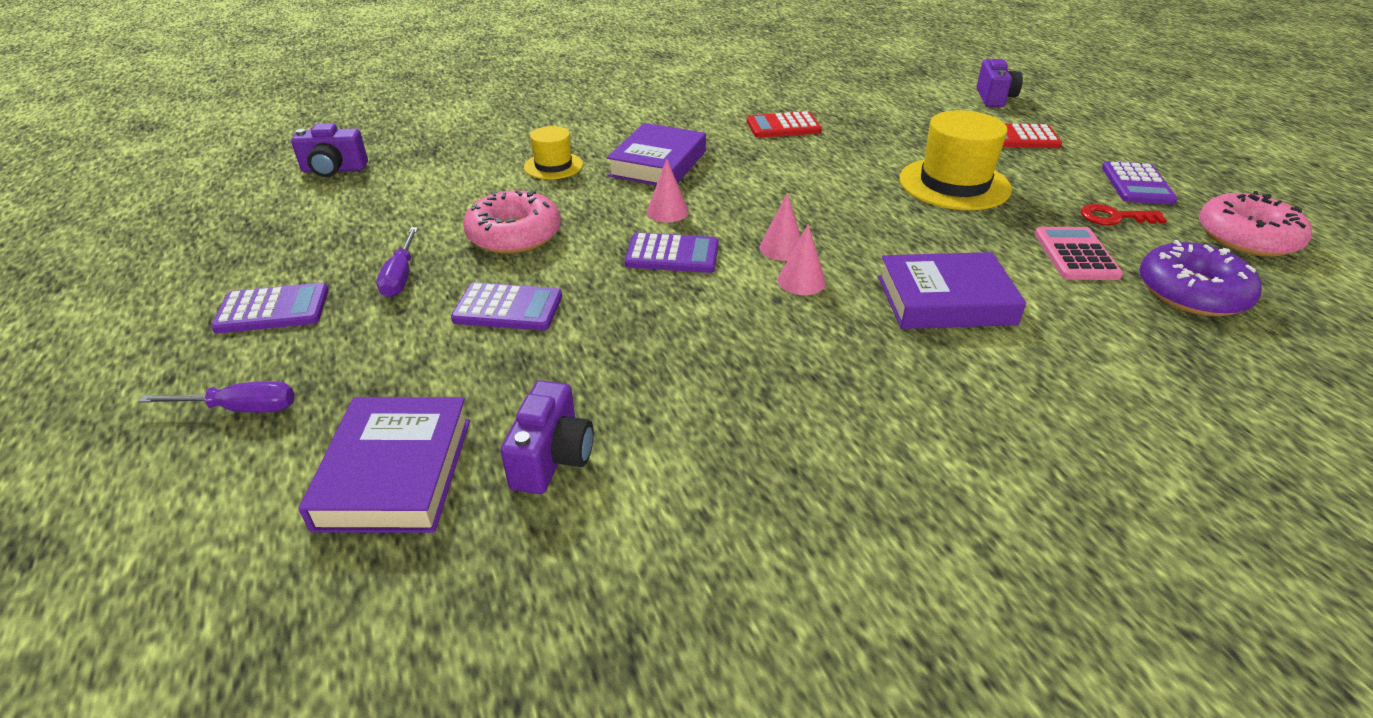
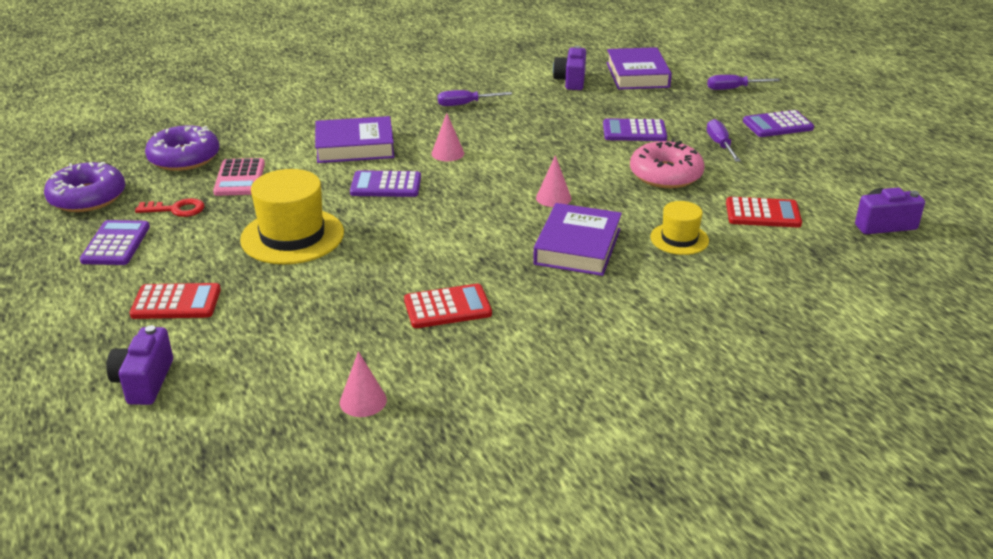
camera: 175 degrees right, 5 degrees down
(444, 185) = (763, 214): none -> red calculator
(672, 254) = (540, 166): purple calculator -> purple calculator (386, 185)
(781, 391) = (465, 104): none -> purple screwdriver
(782, 248) = (459, 173): pink cone -> pink cone (363, 401)
(1247, 237) = (87, 197): pink donut -> purple donut

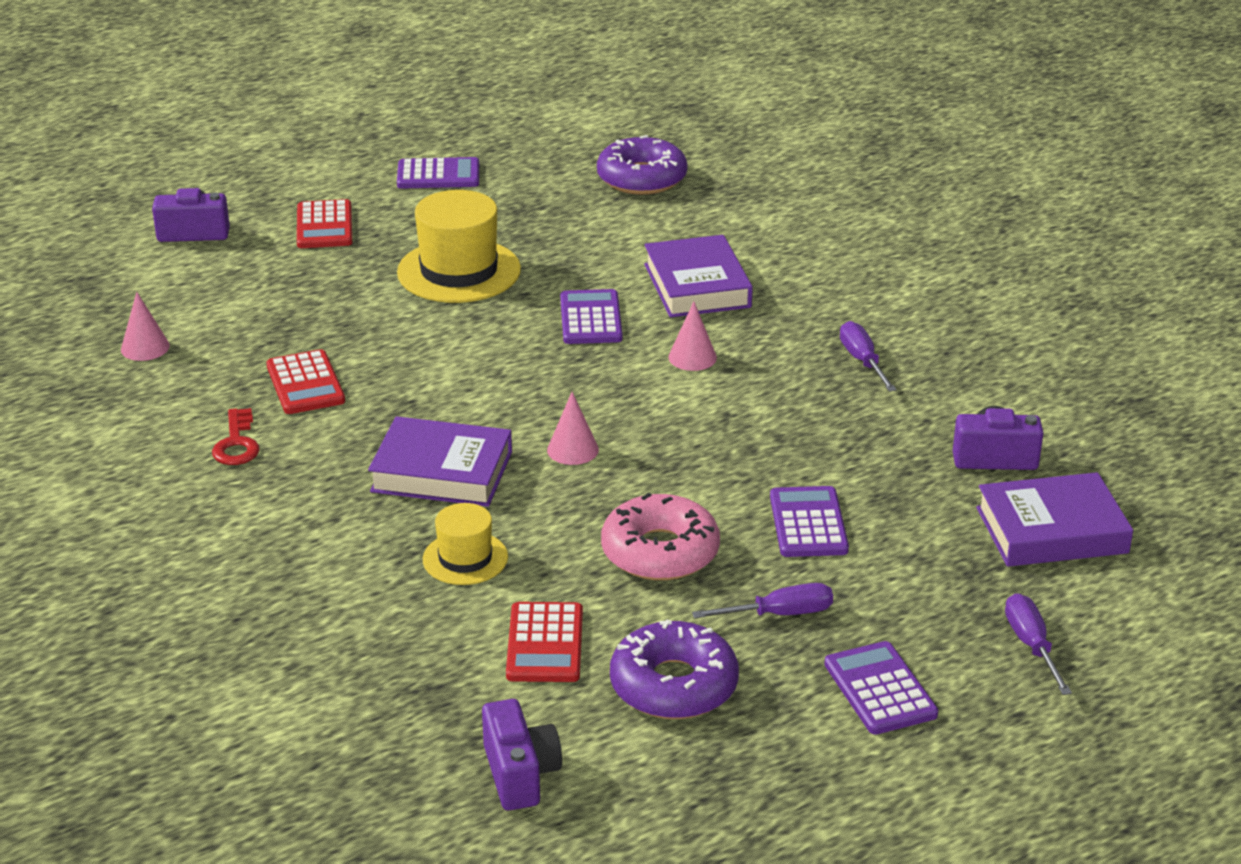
camera: 85 degrees right, 0 degrees up
(87, 197) = (537, 141): purple donut -> purple donut (673, 685)
(176, 209) = (514, 194): red key -> red key (236, 444)
(239, 178) = (595, 220): pink calculator -> none

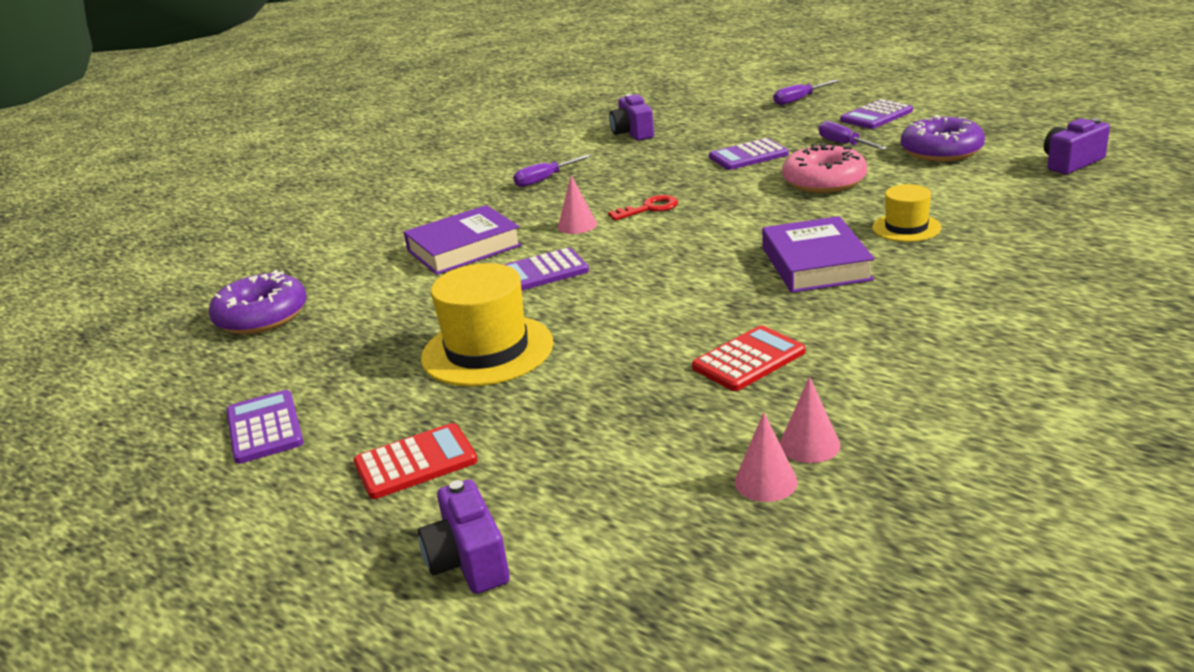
camera: 105 degrees left, 5 degrees down
(236, 444) = (876, 358): red key -> red key (649, 208)
(545, 644) = (955, 185): red calculator -> none
(572, 449) = (738, 231): pink cone -> pink cone (809, 445)
(1051, 530) = (693, 112): purple book -> none

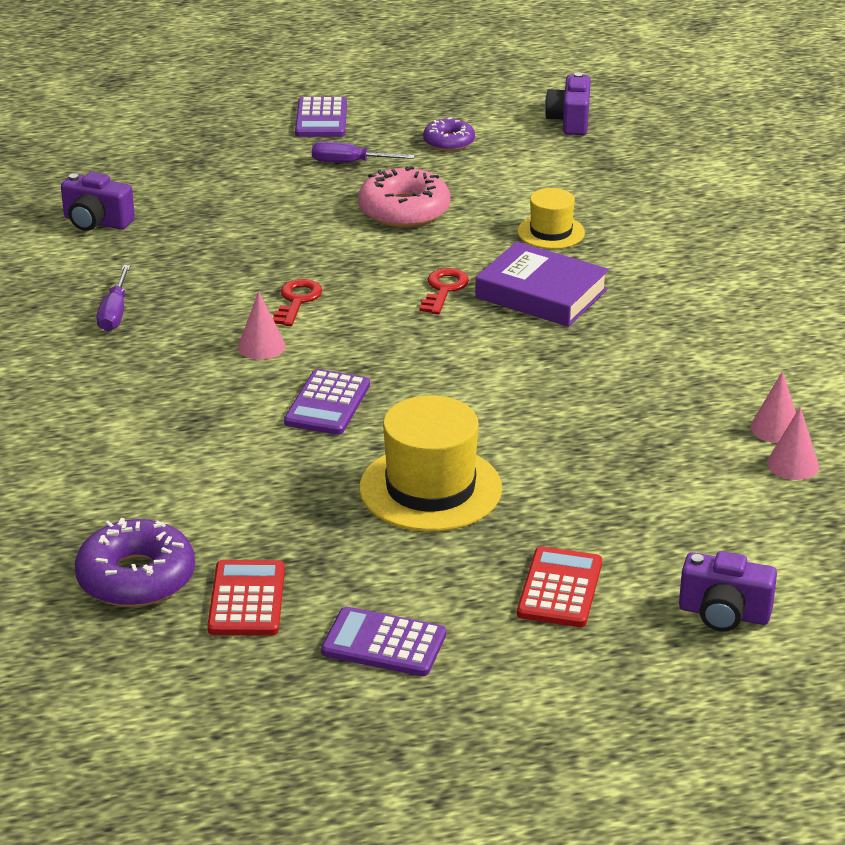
camera: 55 degrees left, 5 degrees up
(464, 248) = (195, 418): purple book -> none
(748, 156) = (281, 207): purple calculator -> none
(748, 360) = (636, 393): red calculator -> red calculator (247, 599)
(752, 235) = (444, 289): none -> red key
(799, 100) = (204, 121): purple screwdriver -> none
(941, 151) = (449, 142): purple donut -> purple donut, size x0.60

